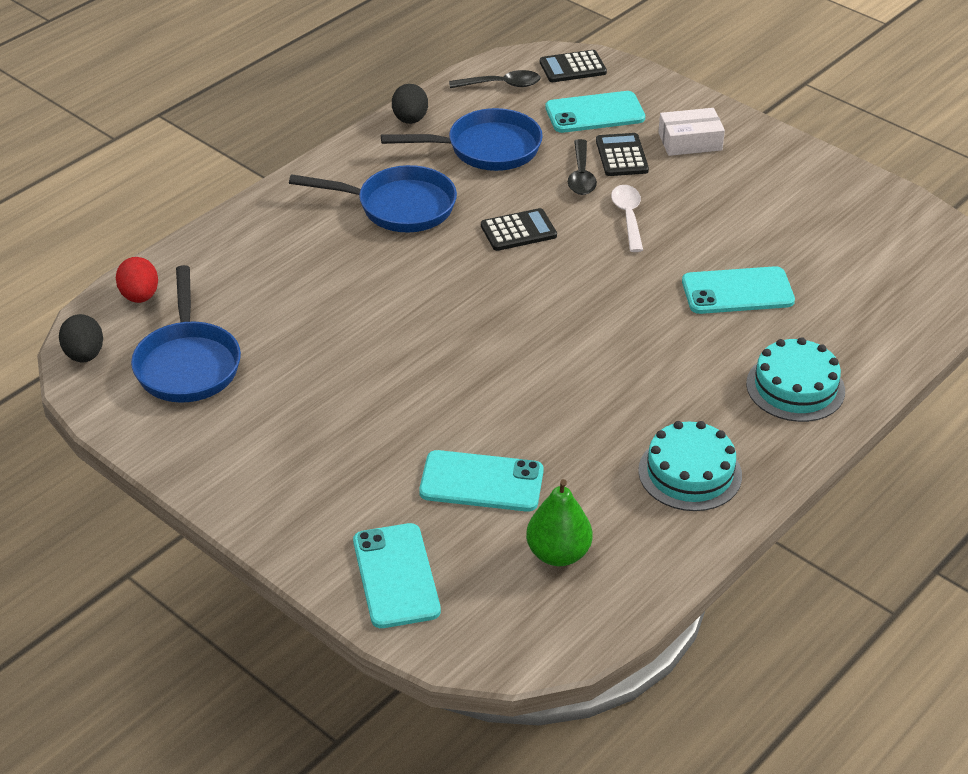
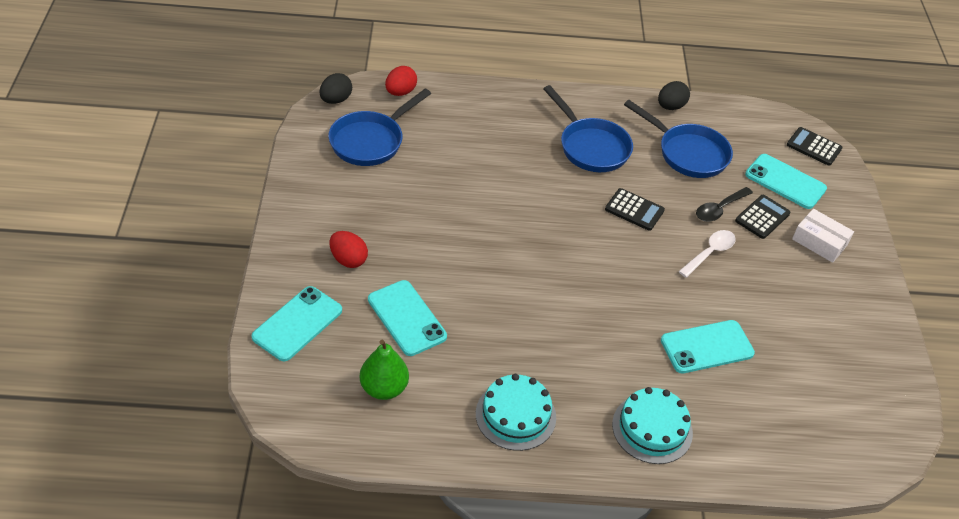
camera: 45 degrees right, 5 degrees up
(348, 482) = (348, 260): none -> red egg
(501, 85) = (753, 125): black spoon -> none
(737, 291) = (707, 347): turquoise phone -> turquoise phone turned 60 degrees counterclockwise

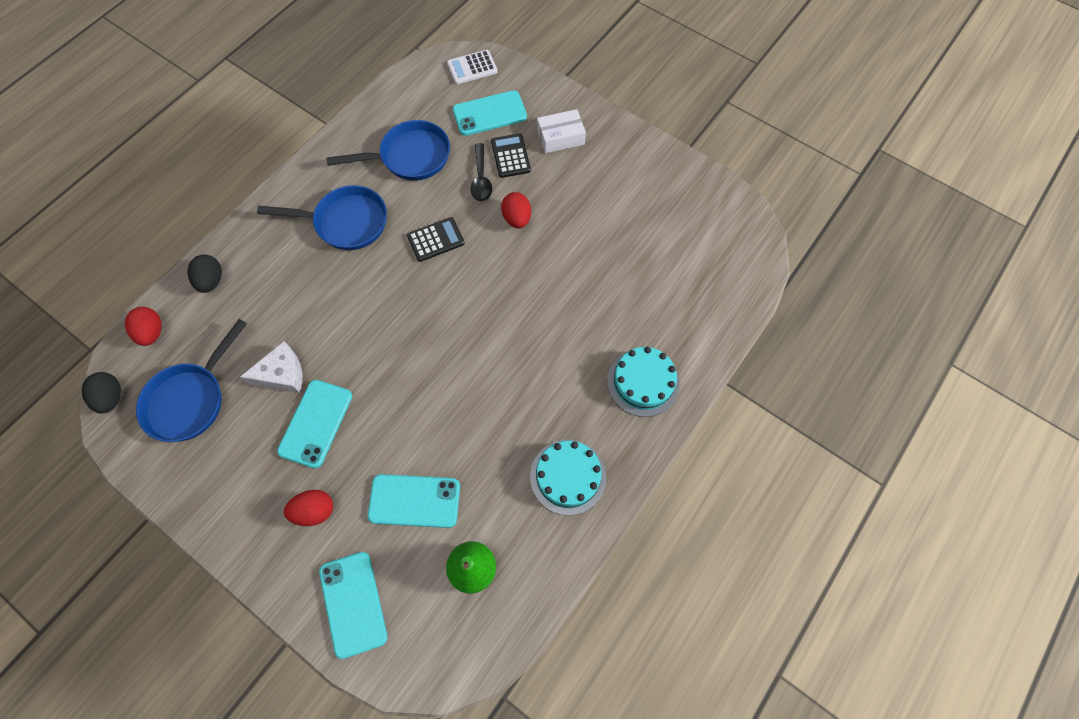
camera: 50 degrees left, 20 degrees up
(370, 141) = (191, 399): blue pan -> blue pan turned 45 degrees clockwise
(435, 180) = (282, 374): none -> white cheese
(670, 106) = (352, 131): black egg -> black egg (211, 281)
(707, 347) = (599, 288): turquoise phone -> turquoise phone (316, 423)
(710, 253) = (517, 218): white spoon -> red egg
(814, 147) = (472, 68): black calculator -> white calculator

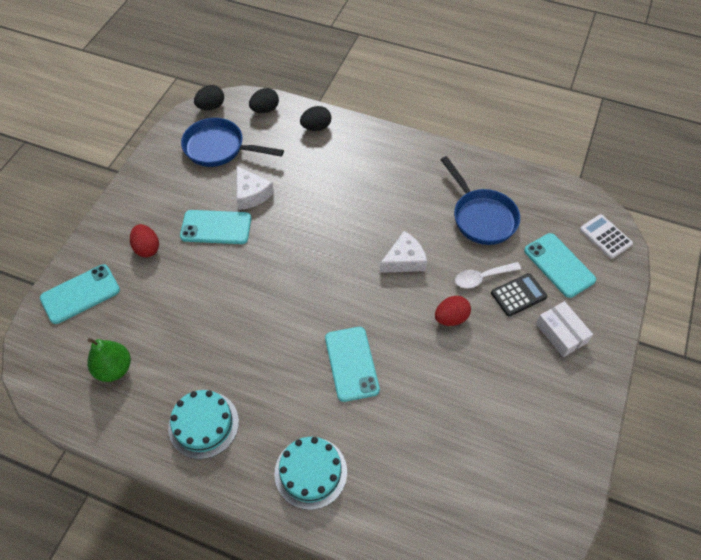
camera: 75 degrees right, 10 degrees down
(152, 332) = (265, 110): red egg -> black egg
(346, 222) = (397, 192): blue pan -> none
(414, 500) = (164, 311): turquoise phone -> turquoise phone (351, 363)
(436, 240) = (404, 260): black calculator -> white cheese
(481, 179) = (482, 277): black spoon -> white spoon

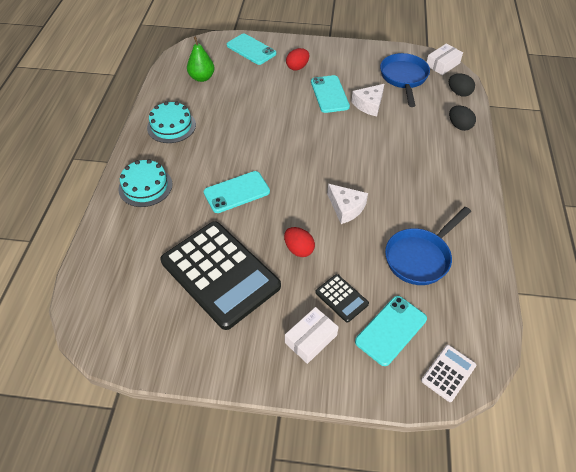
camera: 75 degrees right, 5 degrees down
(211, 106) = (442, 64): black egg -> white box
(469, 403) = (220, 274): none -> black calculator
(482, 277) = (350, 267): white spoon -> none

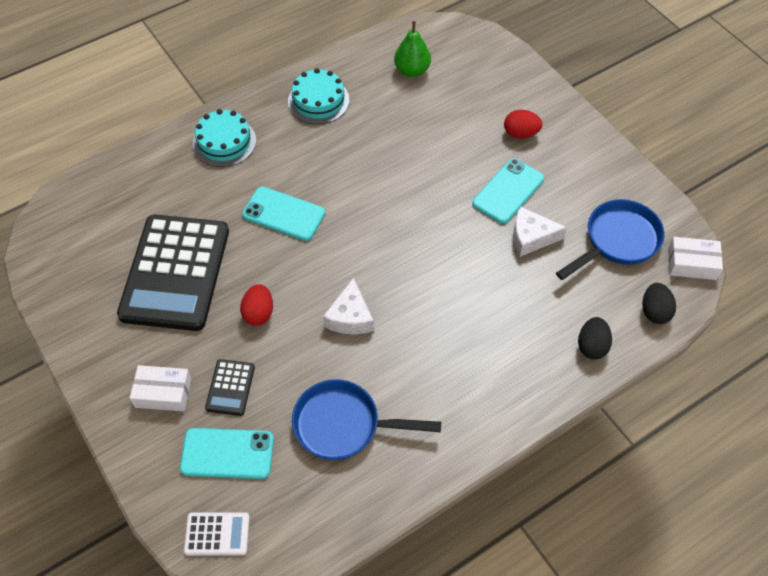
camera: 50 degrees right, 5 degrees up
(251, 49) = (503, 75): turquoise phone -> none

